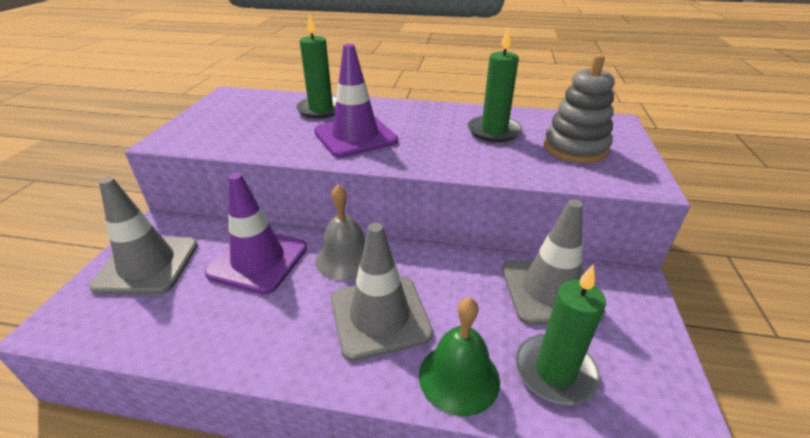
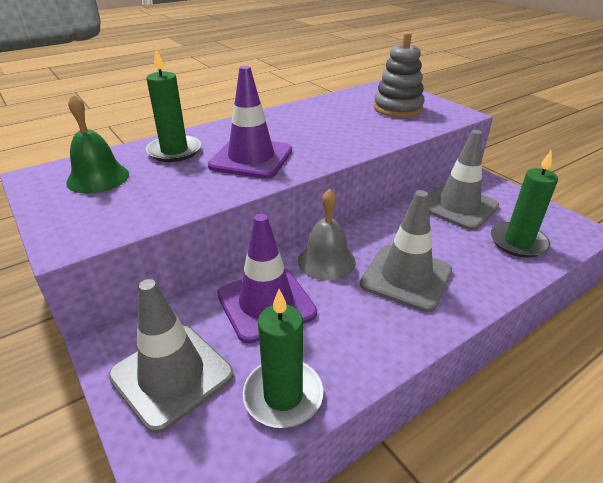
camera: 45 degrees left, 0 degrees up
(459, 377) = (490, 275): green bell -> green bell (98, 178)
(494, 131) = (336, 116): green candle -> green candle (283, 395)

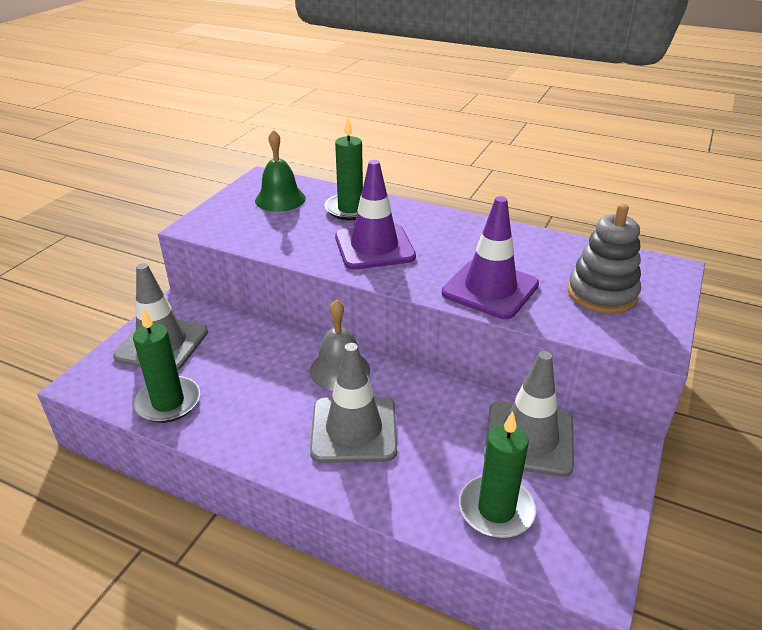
camera: 60 degrees right, 0 degrees up
(266, 304) = (258, 357): purple traffic cone -> purple traffic cone (490, 289)

